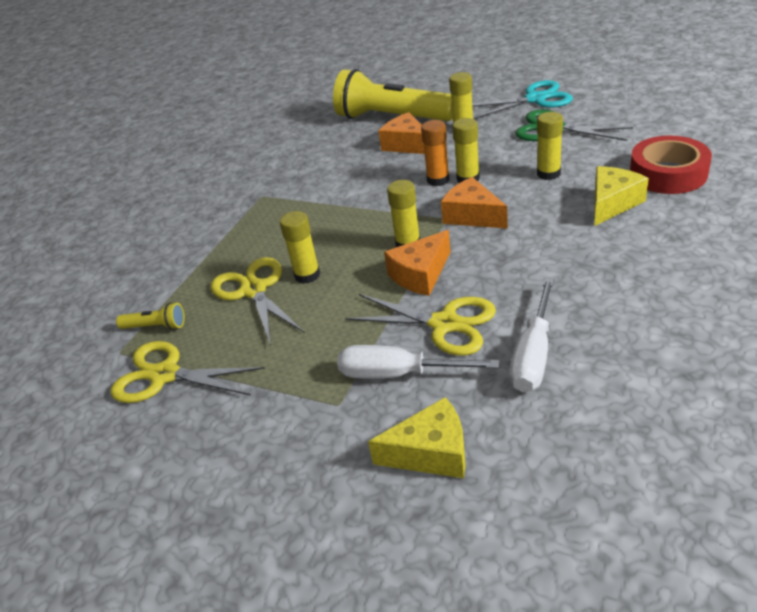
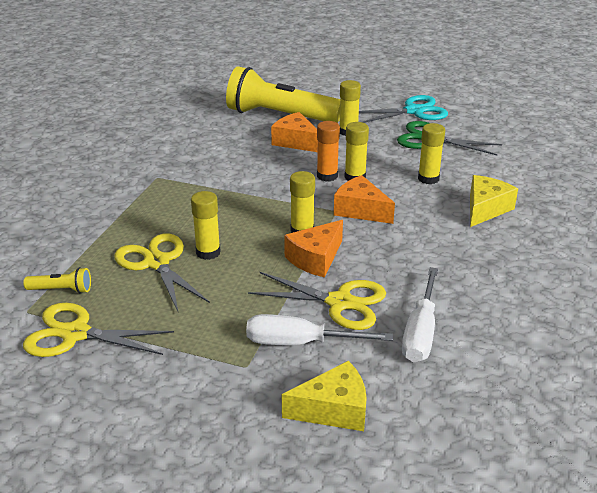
camera: 10 degrees left, 5 degrees down
(668, 173) = (533, 187): red tape -> none

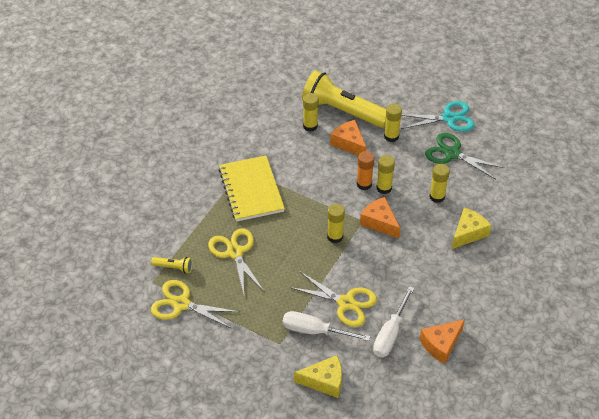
camera: 10 degrees right, 15 degrees up
(172, 195) = (251, 190): none -> yellow notebook
(208, 252) = (269, 248): yellow glue stick -> yellow glue stick (310, 126)
(315, 258) = (338, 263): orange cheese -> orange cheese (441, 344)

